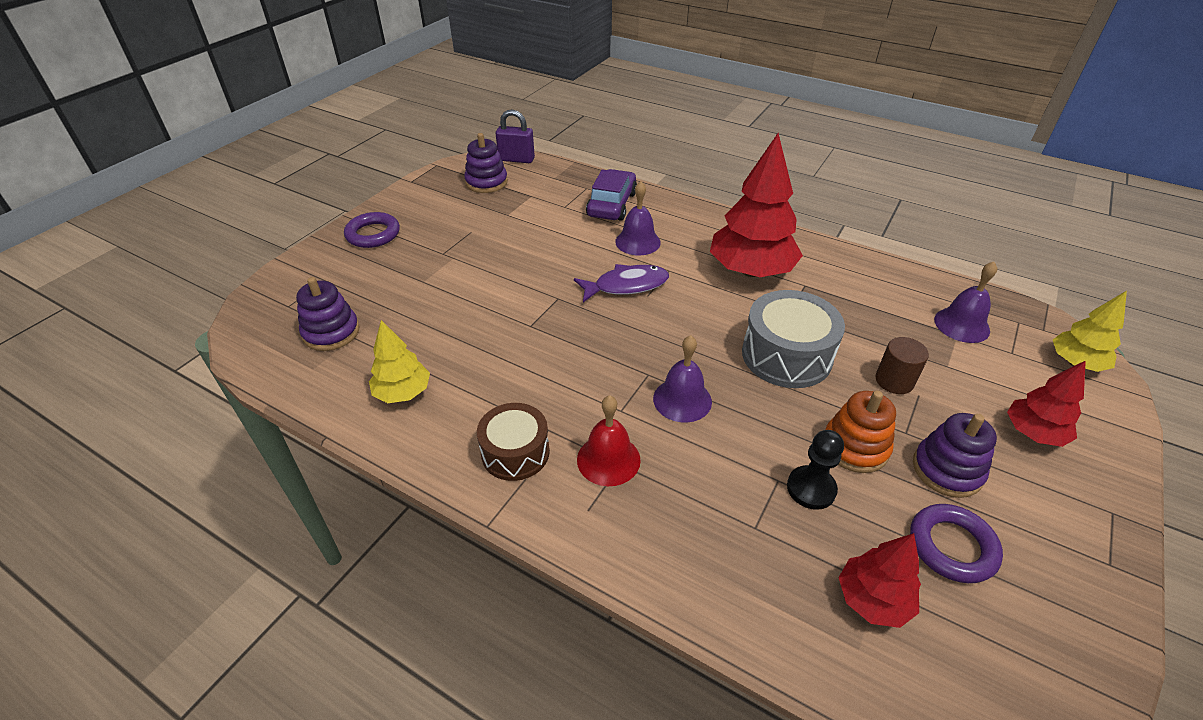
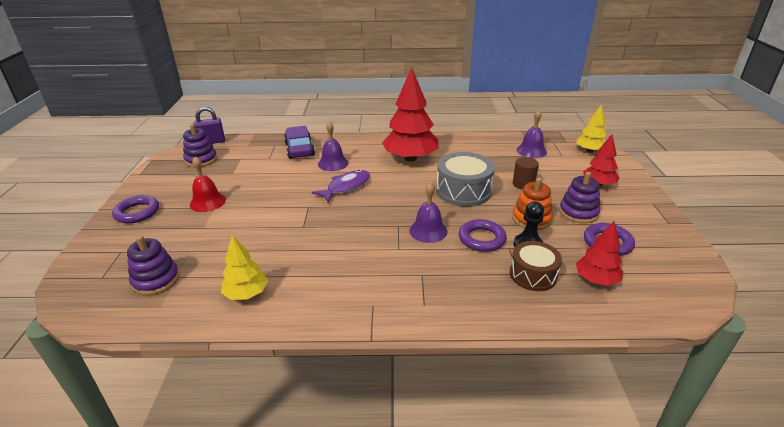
camera: 30 degrees left, 10 degrees down
(515, 452) = (354, 295): brown drum -> brown drum (533, 275)
(608, 459) = (413, 275): red bell -> red bell (207, 202)
(748, 446) = (481, 239): none -> purple ring

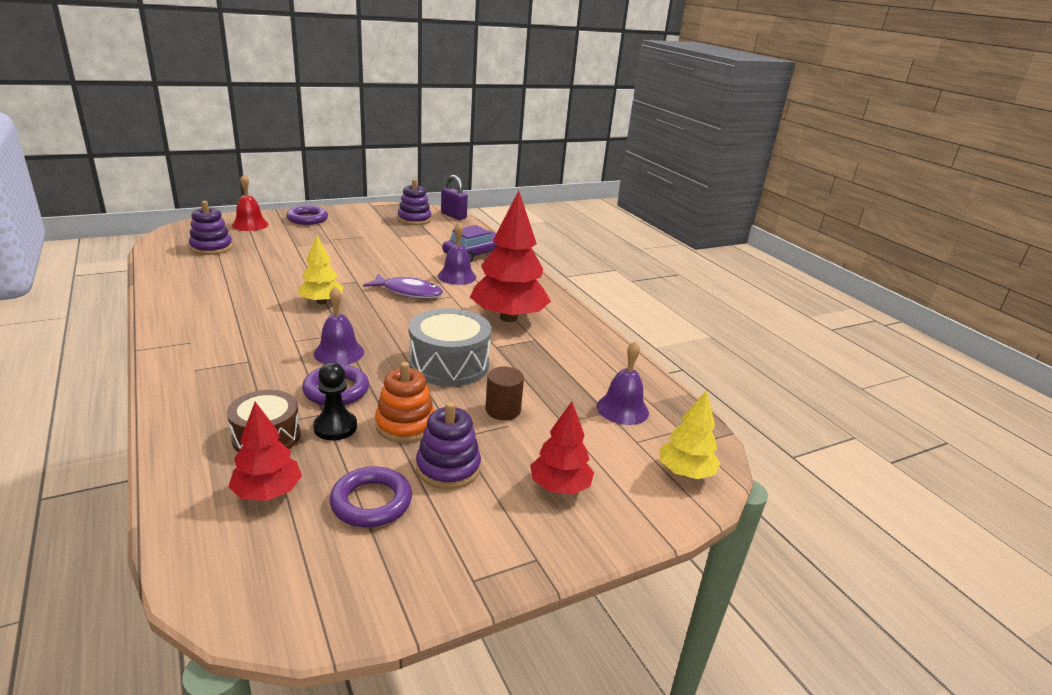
camera: 60 degrees right, 5 degrees down
(207, 202) = (339, 238): red bell -> red bell (250, 224)
(246, 294) = (198, 283): yellow tree -> yellow tree (321, 302)

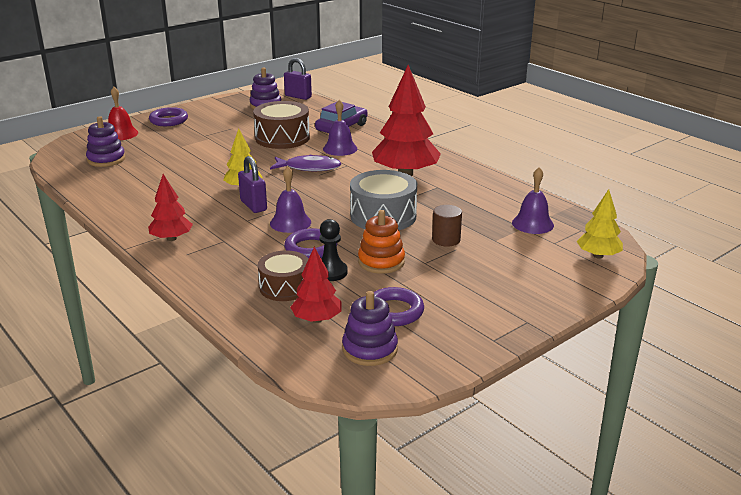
camera: 10 degrees left, 0 degrees up
(315, 324) = (253, 205): none -> purple padlock
(405, 255) = (282, 138): none -> brown drum
(448, 468) = (432, 282): purple stacking toy -> purple stacking toy (370, 349)
(559, 487) = (517, 279): red tree -> red tree (171, 238)

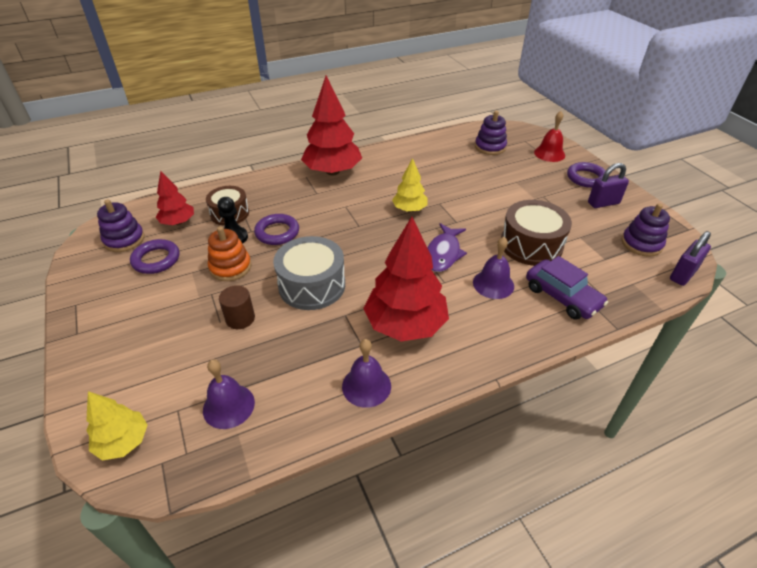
camera: 105 degrees right, 15 degrees up
(171, 238) = (332, 171): red tree -> red tree, size x1.83
(253, 205) = (370, 211): purple padlock -> purple padlock (603, 203)
(290, 222) = (328, 227): purple bell -> purple bell (366, 386)

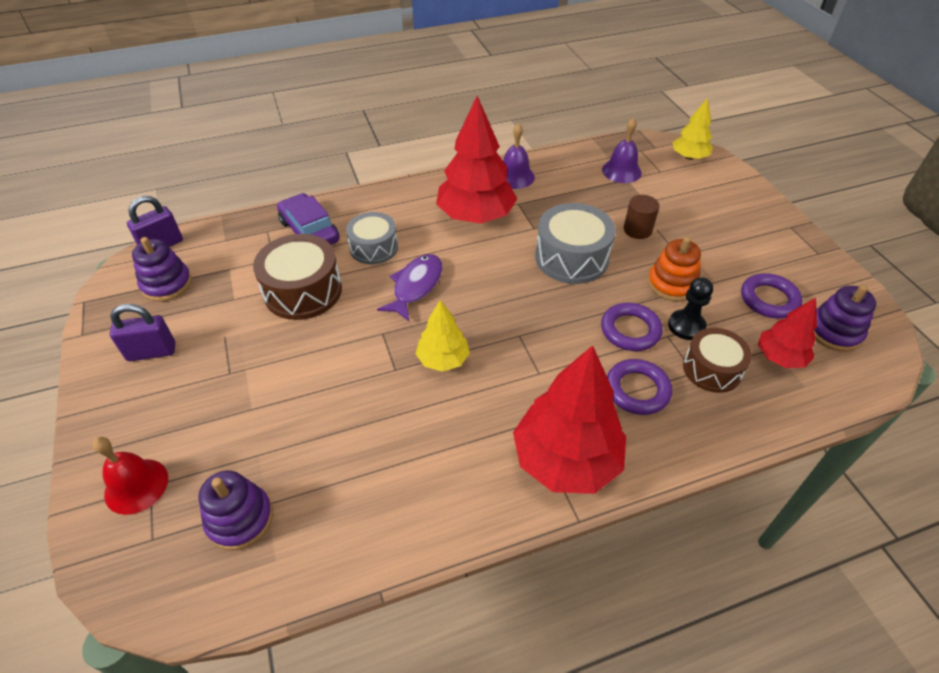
camera: 175 degrees left, 5 degrees up
(493, 284) = (374, 248): purple bell -> grey drum
(586, 178) = (128, 409): purple ring -> purple ring (637, 390)

